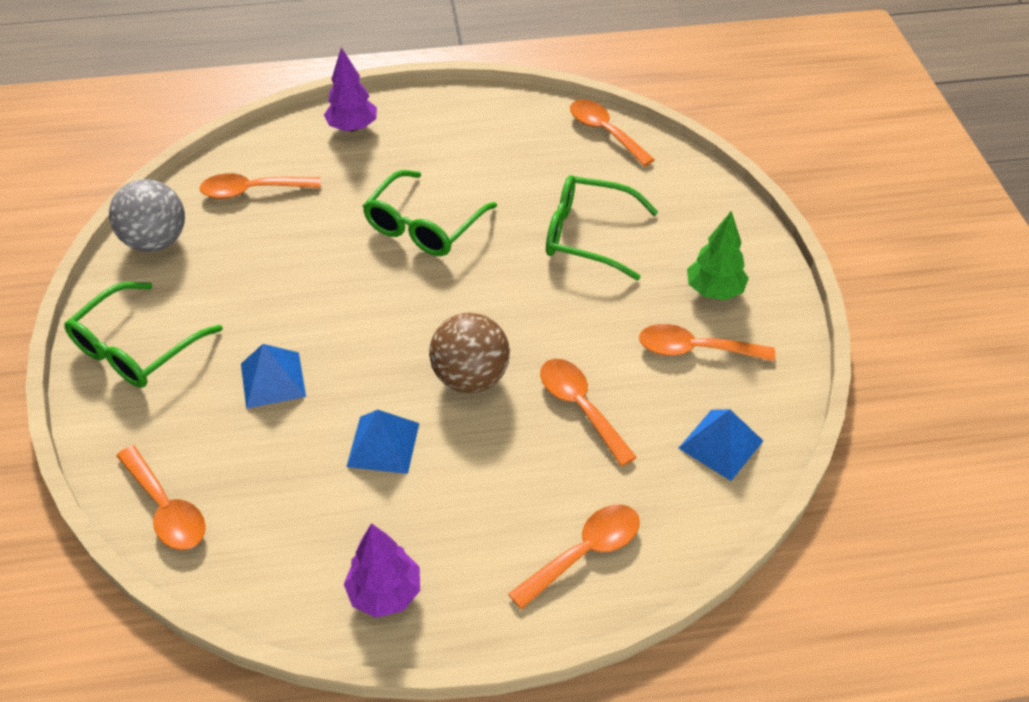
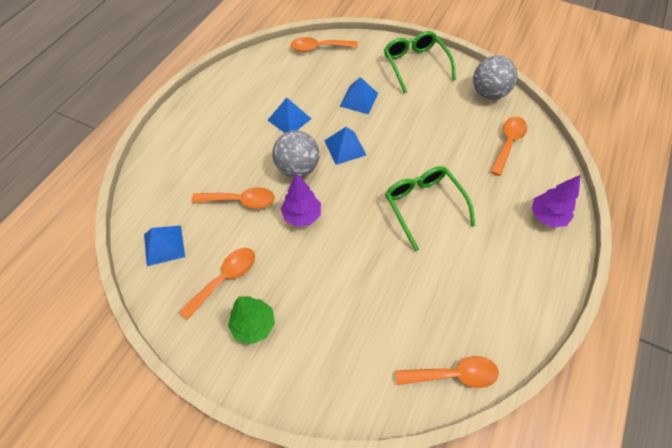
camera: 125 degrees right, 10 degrees up
(385, 593) = (222, 89): purple tree -> purple tree (302, 215)
(388, 345) = (345, 147): none -> blue pyramid
(470, 377) = (297, 168): brown ball -> grey ball
(585, 552) = (173, 156): orange spoon -> none
(587, 235) = (354, 286): green glasses -> none

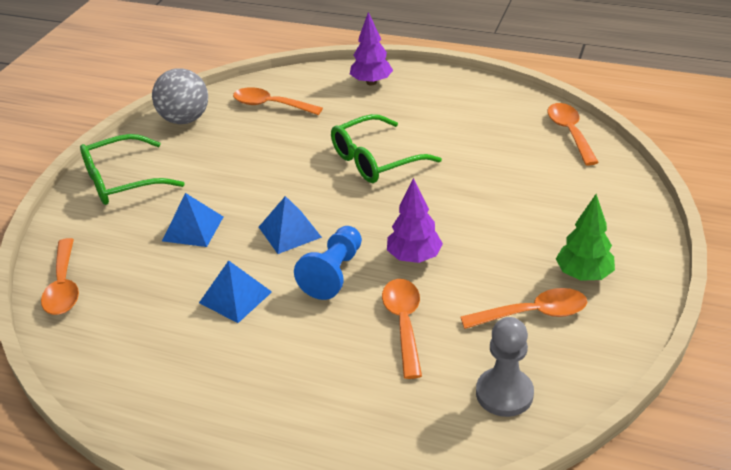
camera: 95 degrees left, 20 degrees down
(164, 245) = (504, 394): blue pyramid -> grey pawn
(225, 279) = (533, 313): orange spoon -> orange spoon turned 135 degrees clockwise
(297, 168) = (333, 273): grey ball -> blue pawn

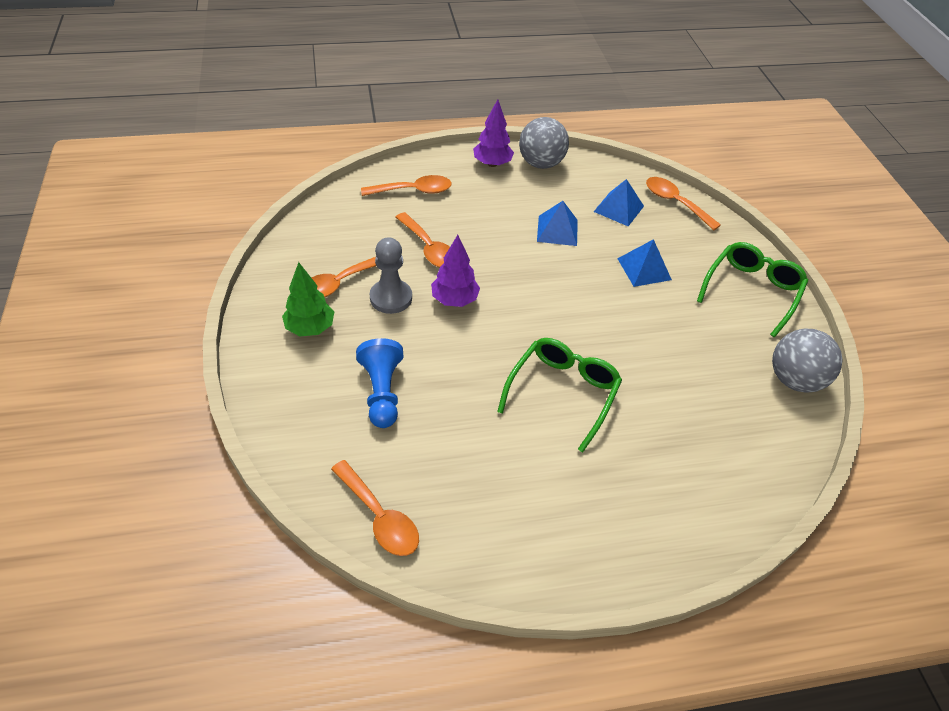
camera: 145 degrees right, 10 degrees up
(153, 403) = (541, 163): none -> grey ball
(270, 105) = (738, 434): orange spoon -> orange spoon (413, 191)
(289, 232) = (569, 290): blue pyramid -> blue pyramid (619, 208)
(333, 273) = (505, 267): blue pawn -> blue pawn (382, 392)
(371, 82) = (669, 524): purple tree -> purple tree (492, 164)
(504, 394) = (338, 226): grey pawn -> grey pawn (391, 298)

